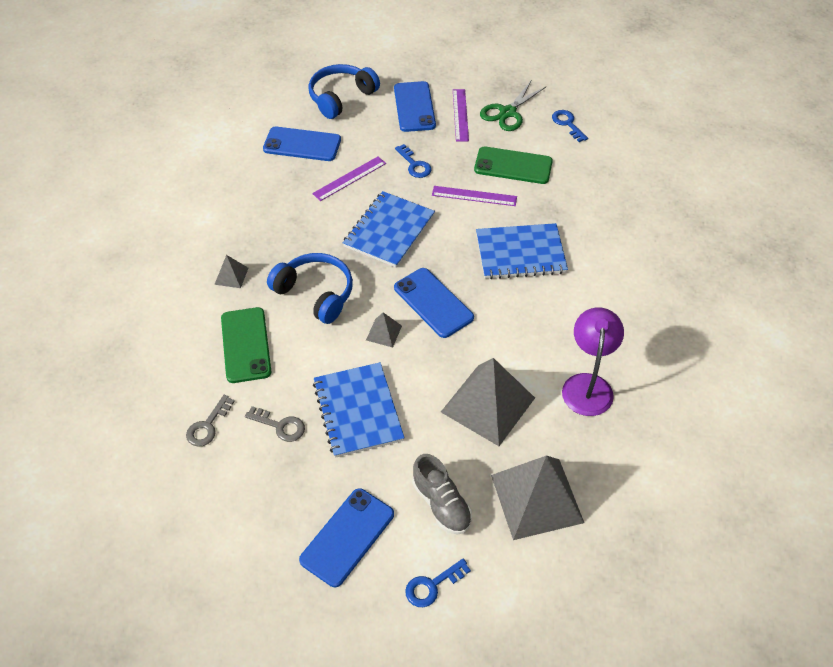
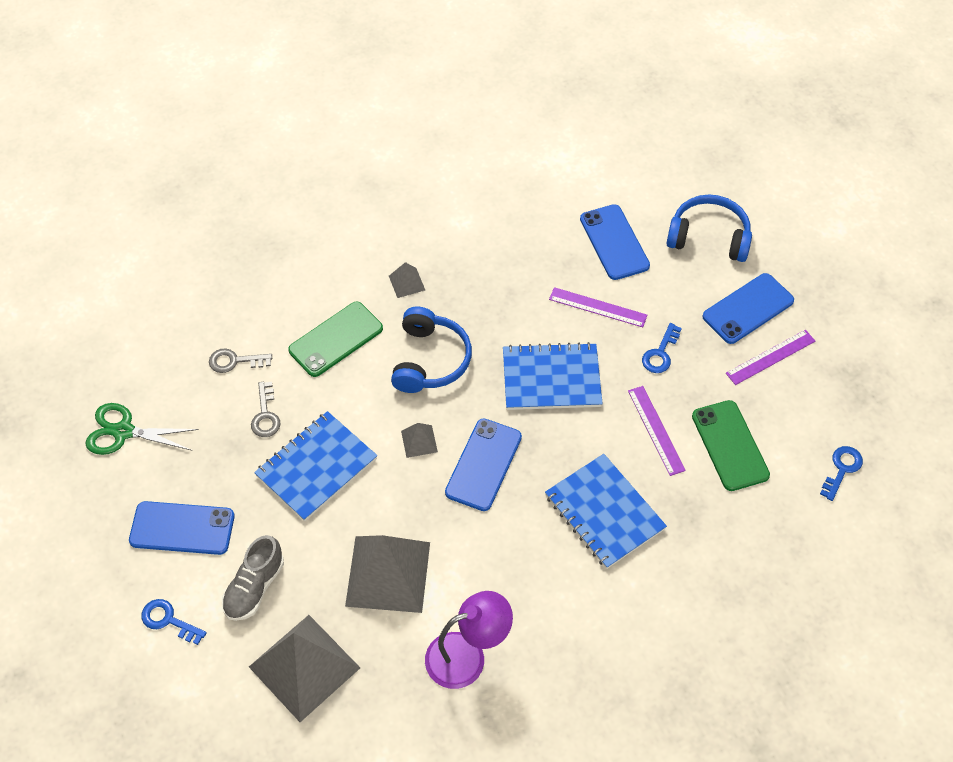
camera: 60 degrees right, 5 degrees up
(508, 112) = (812, 401): green scissors -> green scissors (123, 432)

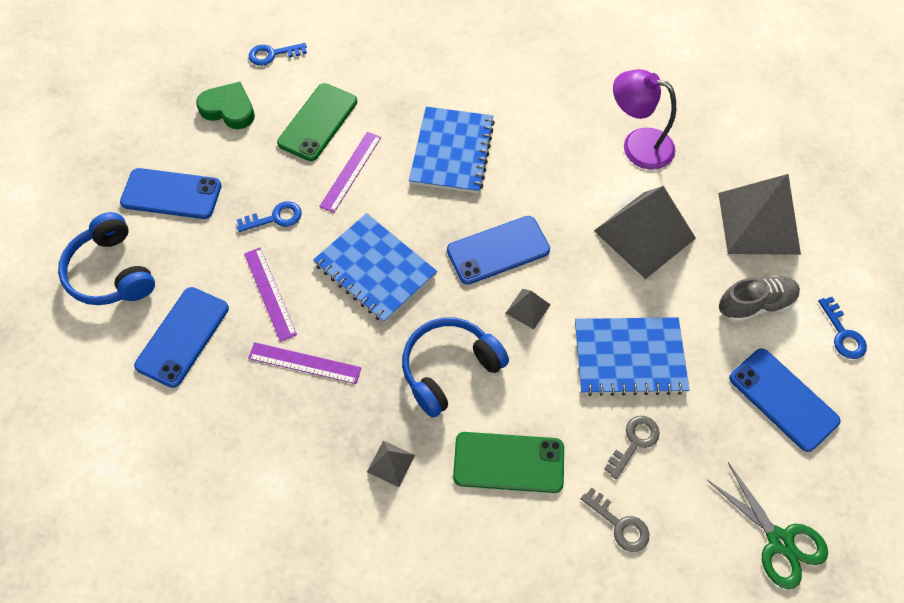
camera: 135 degrees left, 5 degrees up
(770, 357) = (209, 150): purple ruler -> purple ruler (304, 363)
(804, 397) = (229, 109): none -> green heart

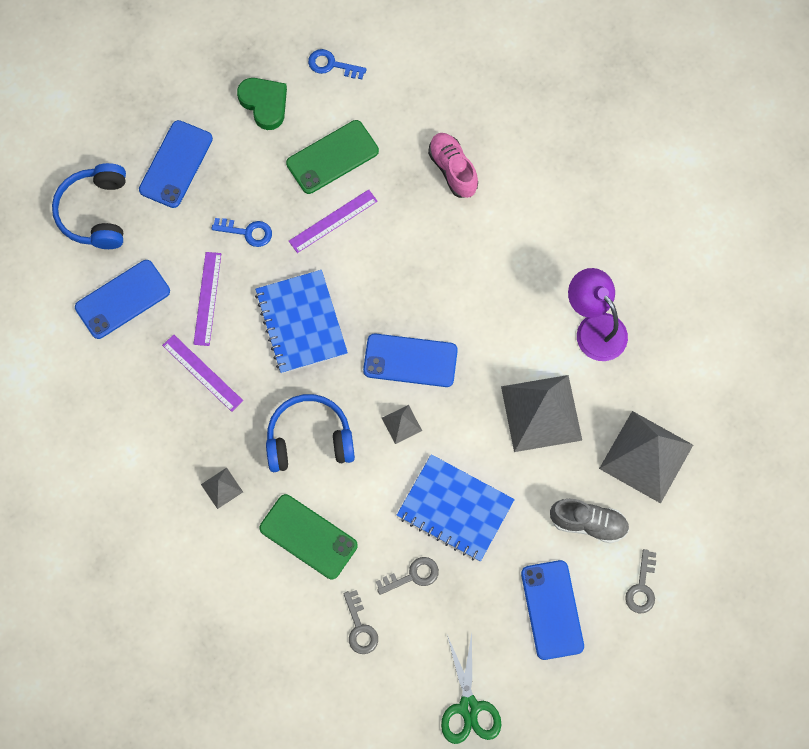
camera: 30 degrees right, 10 degrees up
(171, 194) = (176, 164): blue phone -> blue phone turned 75 degrees clockwise
(431, 84) = (453, 170): none -> pink shoe
(452, 152) = (429, 248): blue notebook -> none
(843, 334) = (642, 587): blue key -> grey key

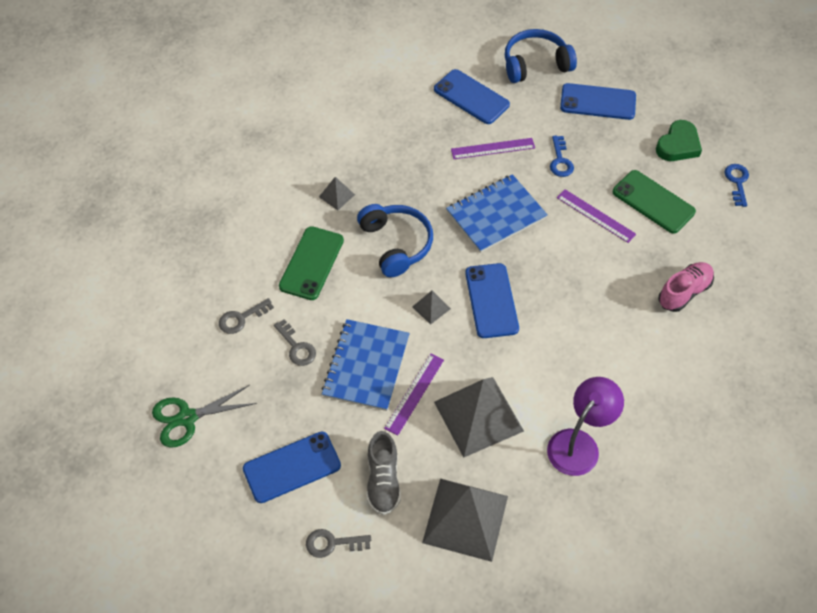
camera: 75 degrees right, 15 degrees down
(202, 372) = (429, 160): purple ruler -> purple ruler (414, 394)

